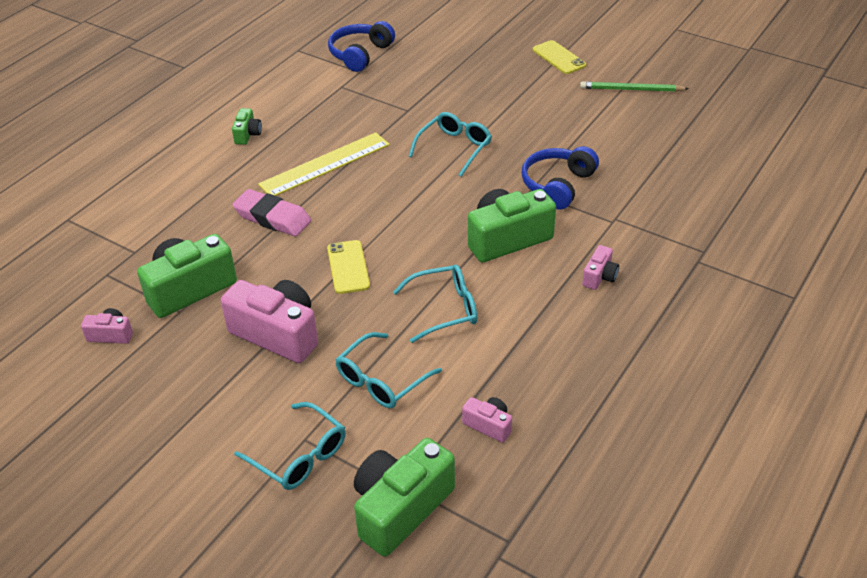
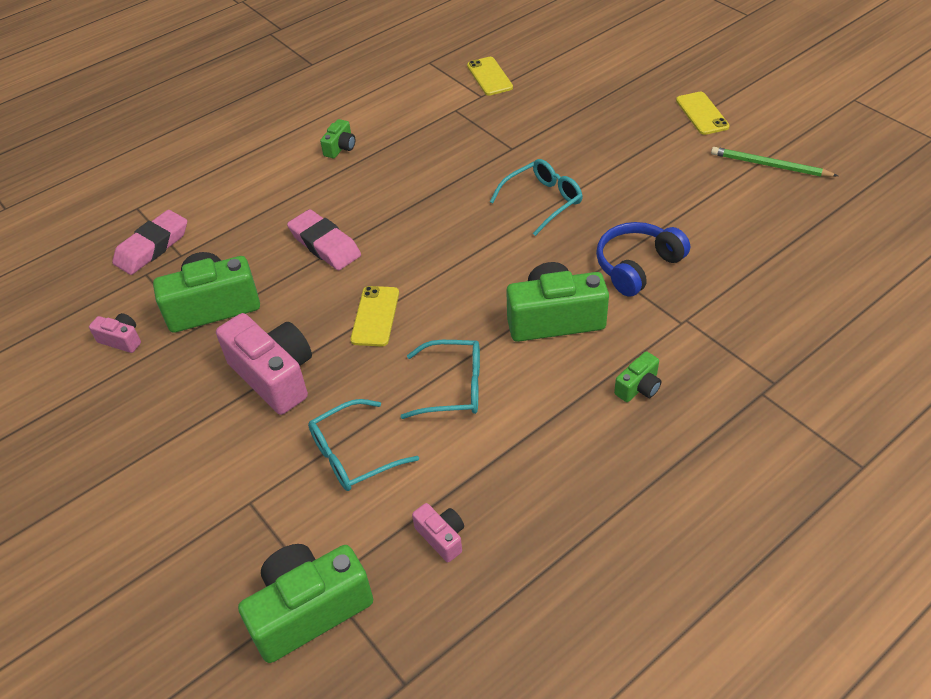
camera: 20 degrees right, 5 degrees up
(101, 250) = (152, 247): none -> pink eraser
(299, 456) = (236, 520): turquoise glasses -> none
(325, 164) = (402, 195): yellow ruler -> none
(360, 54) = (489, 76): blue headphones -> yellow phone
(599, 277) = (638, 387): pink camera -> green camera

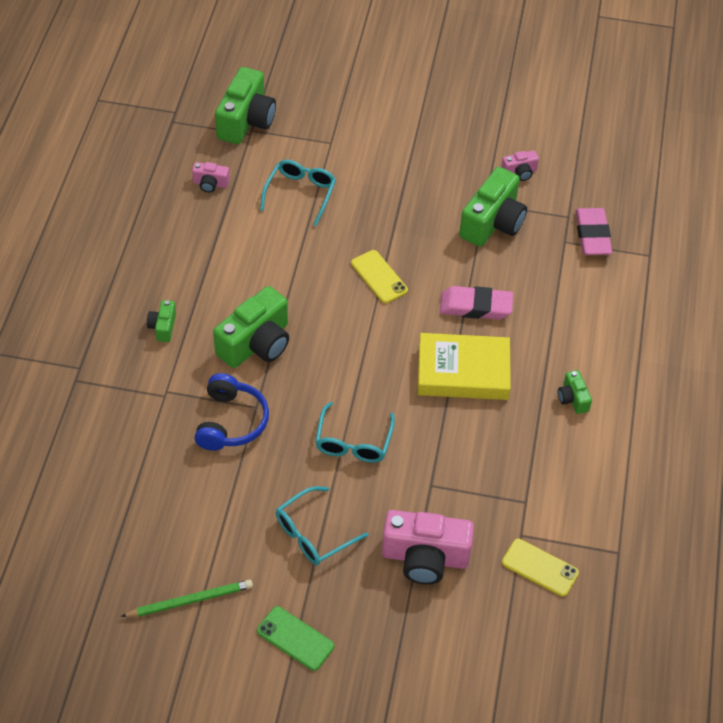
camera: 135 degrees right, 5 degrees up
(274, 376) = (398, 206): pink camera -> pink camera (425, 557)
(397, 204) = (463, 372): none -> yellow book
(453, 387) = (281, 261): turquoise glasses -> turquoise glasses (313, 533)
(702, 113) = (295, 638): yellow phone -> green phone

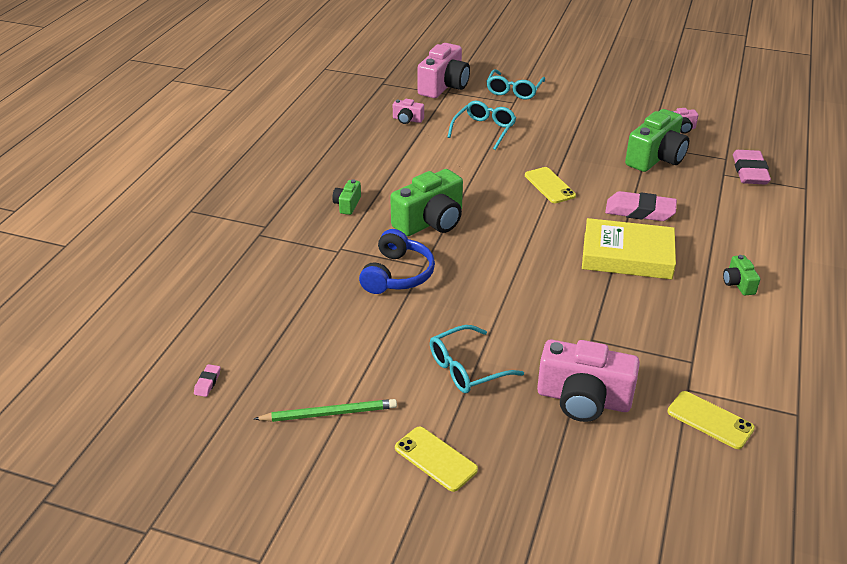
camera: 10 degrees right, 15 degrees down
(66, 578) = (207, 382): none -> pink eraser
(246, 121) = (444, 86): green camera -> pink camera
(295, 638) = (435, 459): green phone -> yellow phone
(353, 442) = (515, 299): turquoise glasses -> turquoise glasses (514, 90)

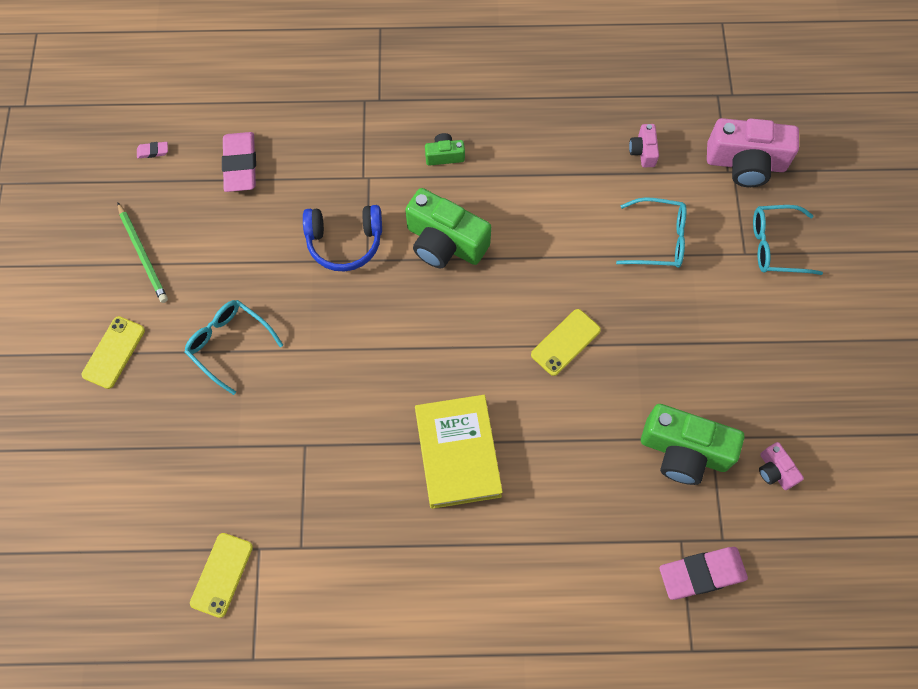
camera: 70 degrees right, 30 degrees up
(583, 399) = (217, 455): pink camera -> none
(640, 211) = (552, 452): pink eraser -> pink eraser (240, 165)
(738, 283) = (448, 581): green camera -> none

